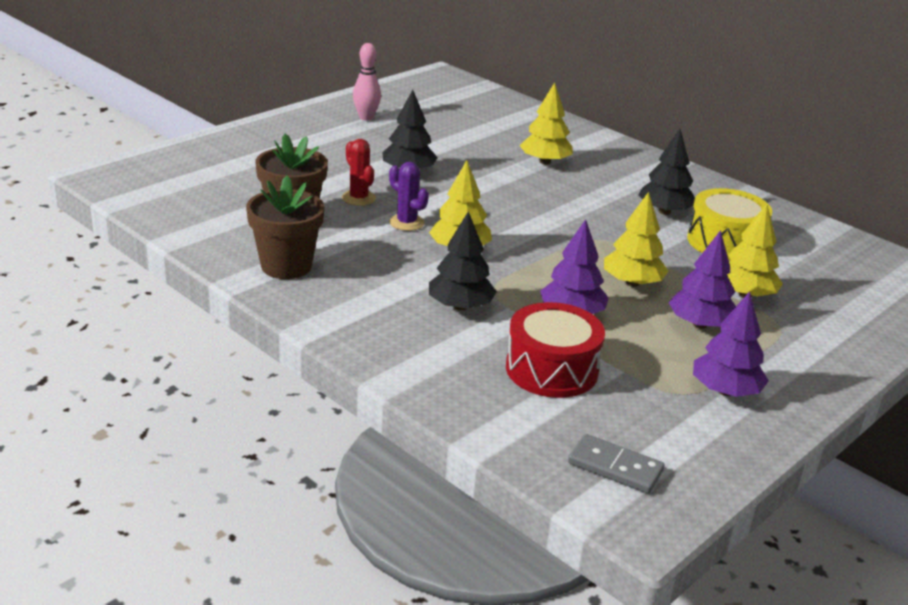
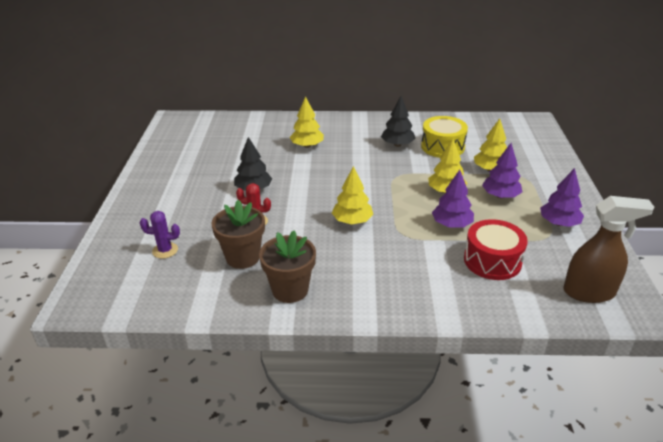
camera: 40 degrees left, 5 degrees up
(366, 117) = (176, 167): pink bowling pin -> none
(406, 223) = (303, 221): purple cactus -> purple cactus (165, 250)
(460, 306) = (405, 254): black tree -> none
(615, 467) = (589, 292): grey domino -> brown spray bottle

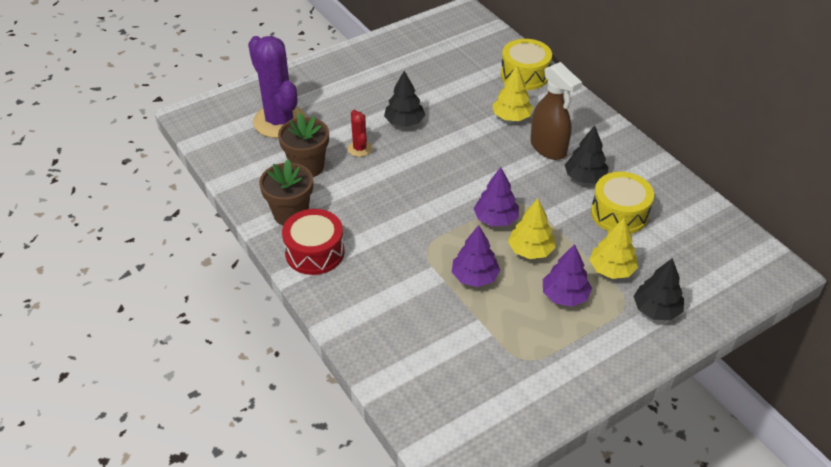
camera: 55 degrees right, 10 degrees up
(165, 250) = (279, 121): purple cactus -> purple cactus, size x2.22
(272, 124) = (524, 75): none -> yellow drum
(352, 221) = (416, 206): yellow tree -> none
(492, 261) = (441, 328): red drum -> red drum (315, 252)
(538, 169) = (656, 309): none -> black tree
(558, 223) = (557, 360): purple tree -> purple tree (495, 219)
(589, 292) = (453, 418): brown spray bottle -> brown spray bottle (548, 148)

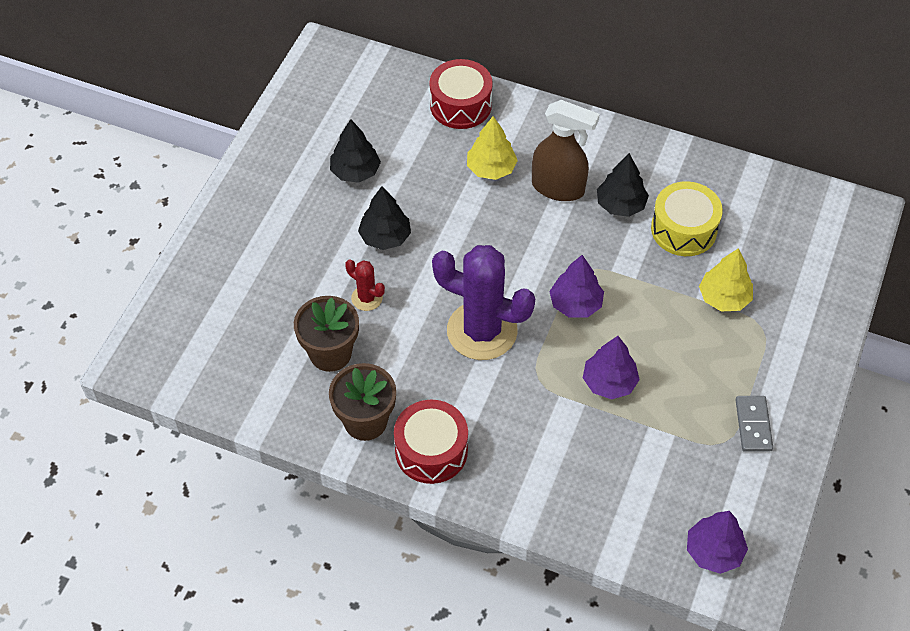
camera: 35 degrees left, 10 degrees up
(279, 121) = (245, 313): purple cactus -> purple cactus (482, 331)
(524, 75) = (460, 105): yellow drum -> red drum
(530, 250) = (636, 321): yellow tree -> none
(559, 361) = (753, 425): none -> grey domino
(565, 296) = (705, 352): purple tree -> purple tree (714, 551)
(656, 309) = (793, 318): black tree -> black tree (355, 171)

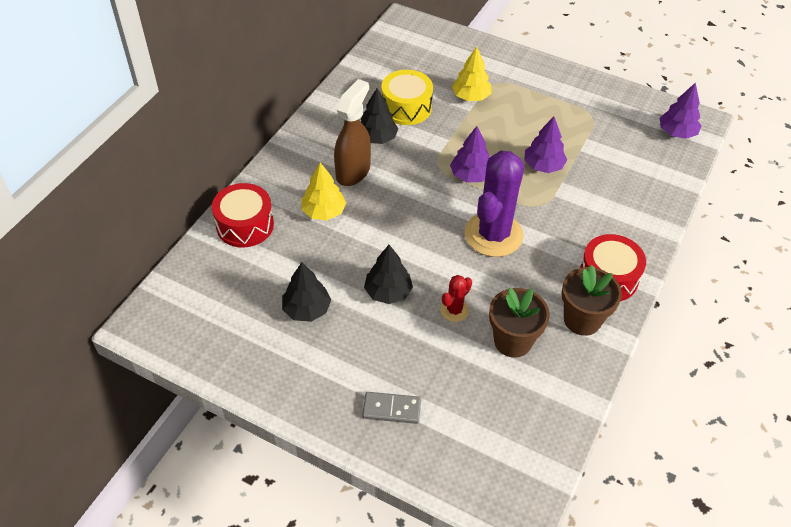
camera: 85 degrees left, 5 degrees down
(753, 425) = (577, 99): grey domino -> grey domino (391, 409)

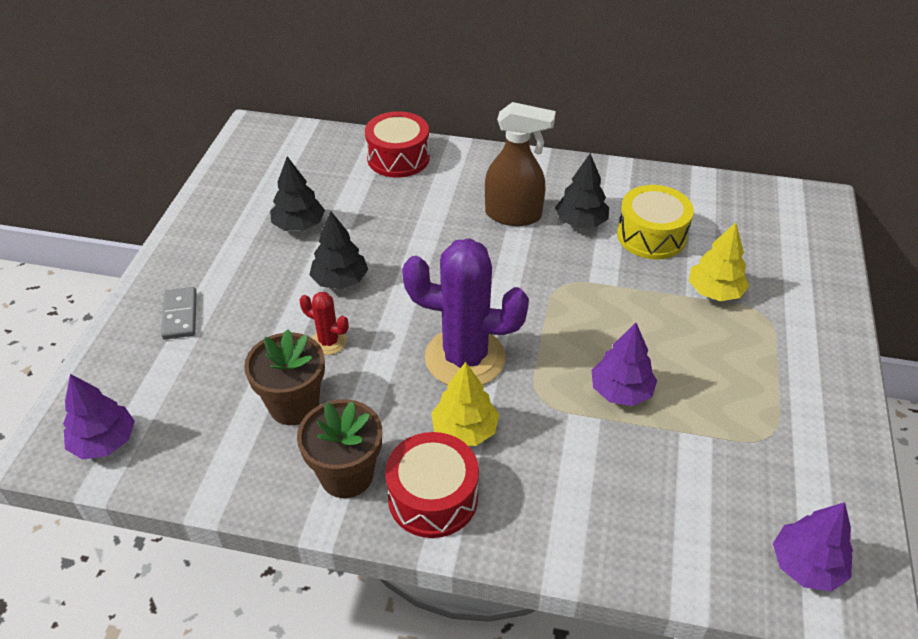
camera: 75 degrees right, 5 degrees down
(324, 212) = (440, 207): yellow tree -> yellow tree (465, 430)
(470, 175) = (561, 317): purple tree -> purple tree (104, 442)

